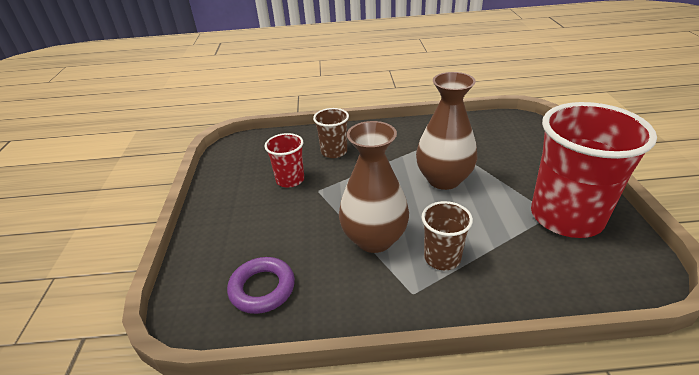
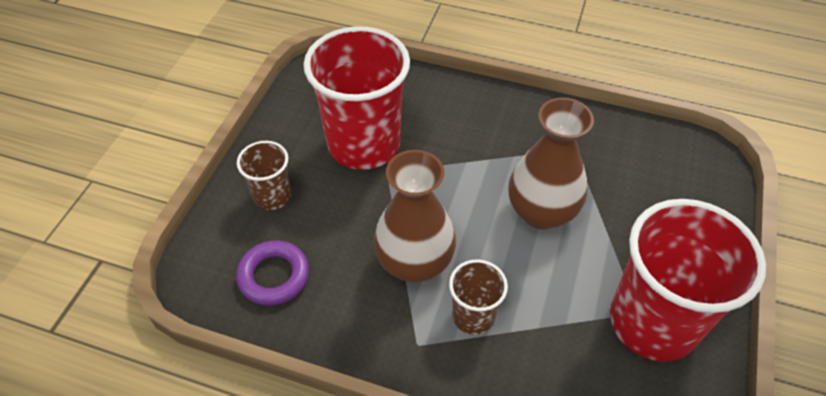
camera: 20 degrees right, 15 degrees up
(290, 180) = (364, 144): red cup -> red cup, size x2.05
(334, 152) = (434, 120): brown cup -> brown cup (272, 196)

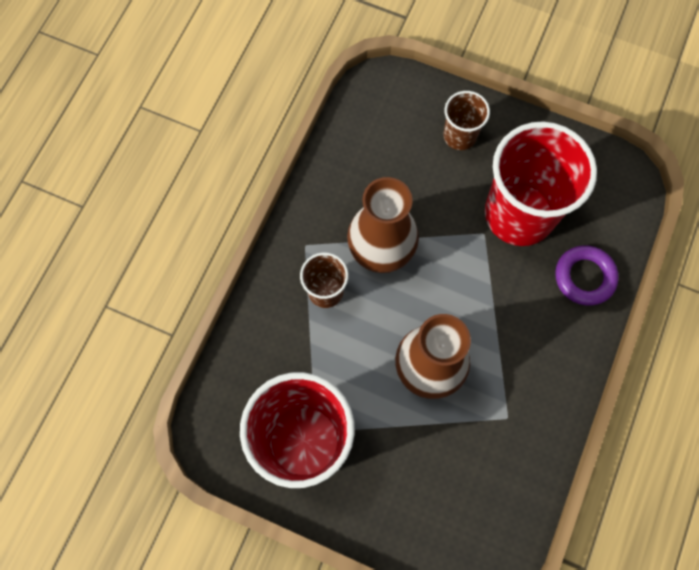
camera: 95 degrees right, 20 degrees up
(274, 276) = (377, 140): purple ring -> purple ring (584, 277)

